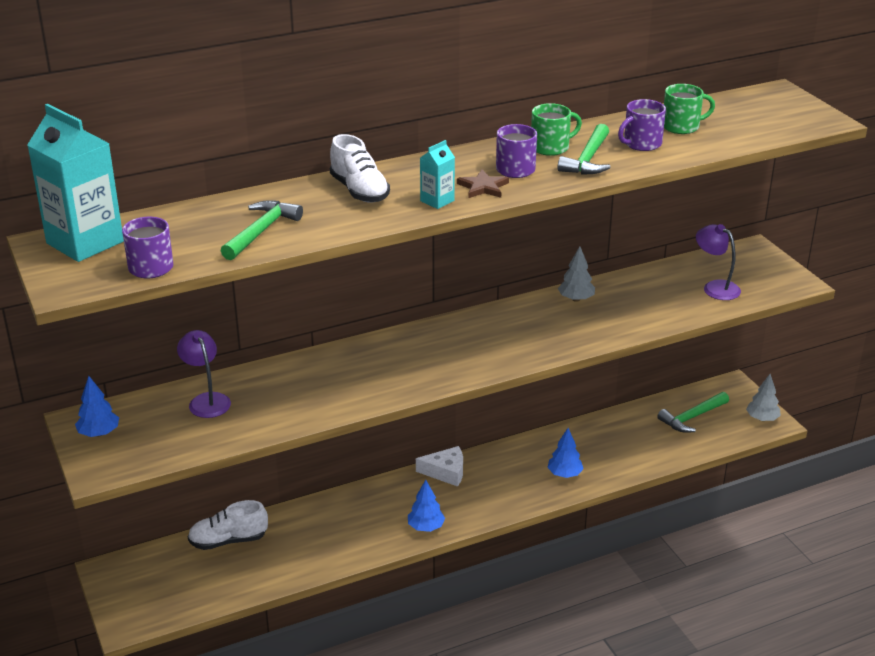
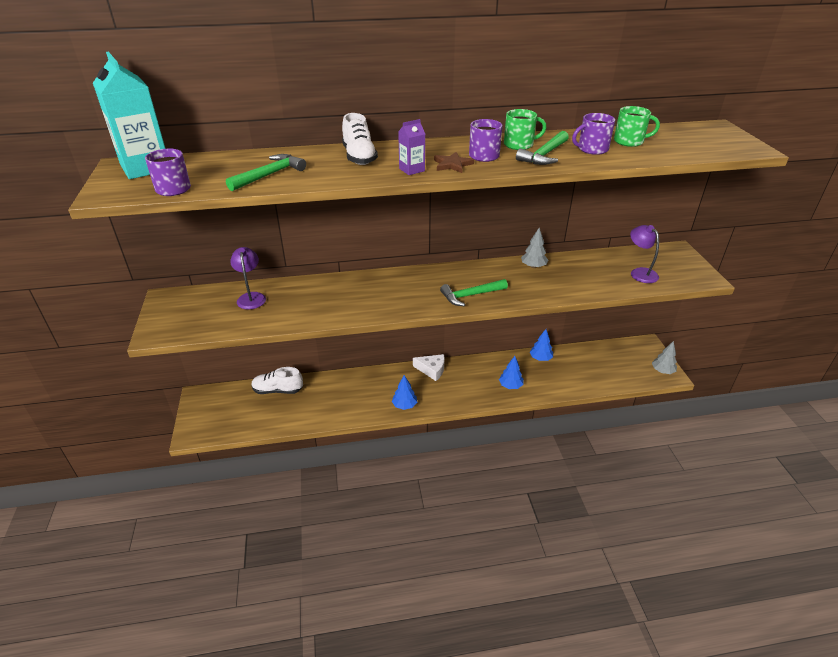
camera: 15 degrees right, 5 degrees up
(99, 433) = (172, 308): blue tree -> blue tree (540, 358)
(437, 201) = (412, 170): turquoise carton -> purple carton
(692, 417) = (612, 361): green hammer -> green hammer (471, 295)

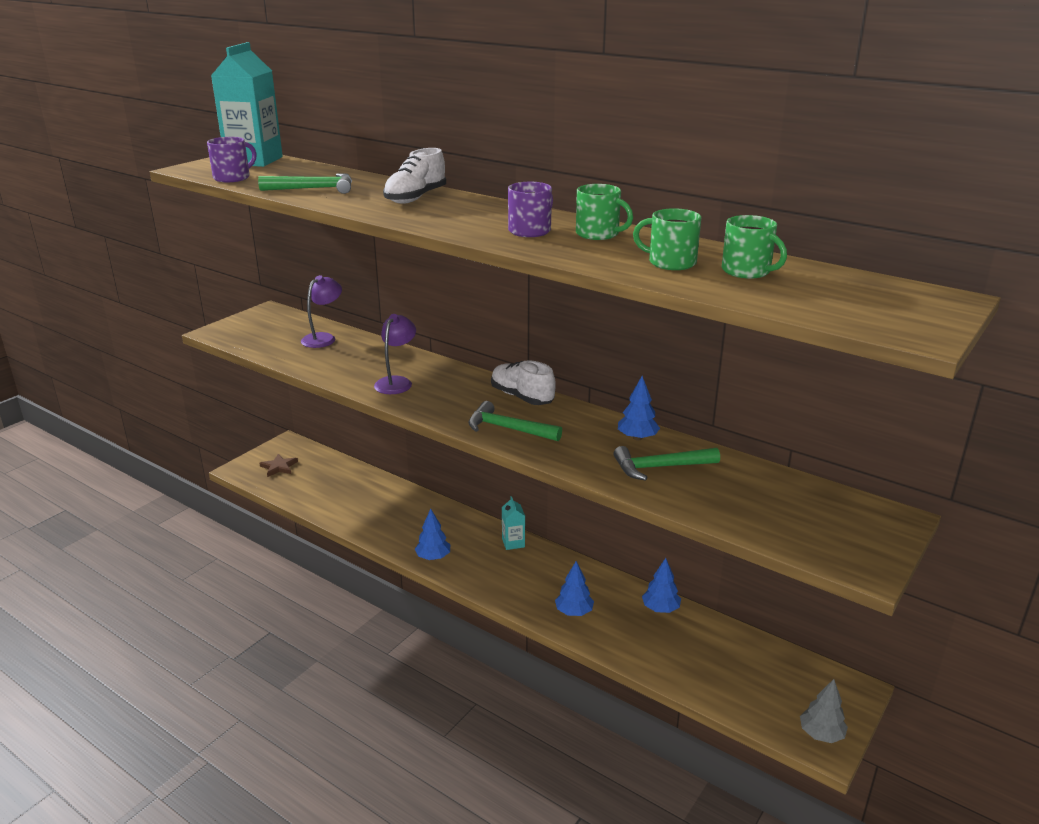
camera: 45 degrees right, 10 degrees down
(278, 390) = (349, 475): white shoe -> white shoe (522, 397)
(412, 170) = (429, 220): purple carton -> none
(432, 370) = (513, 543): white cheese -> turquoise carton
(452, 164) = (477, 228): brown star -> brown star (279, 467)
(533, 266) = (637, 438): grey tree -> blue tree
(544, 155) = (596, 250): green hammer -> green hammer (660, 467)
(592, 149) = (670, 262): purple mug -> green mug
(640, 272) = (771, 511): purple lamp -> purple lamp (396, 382)

